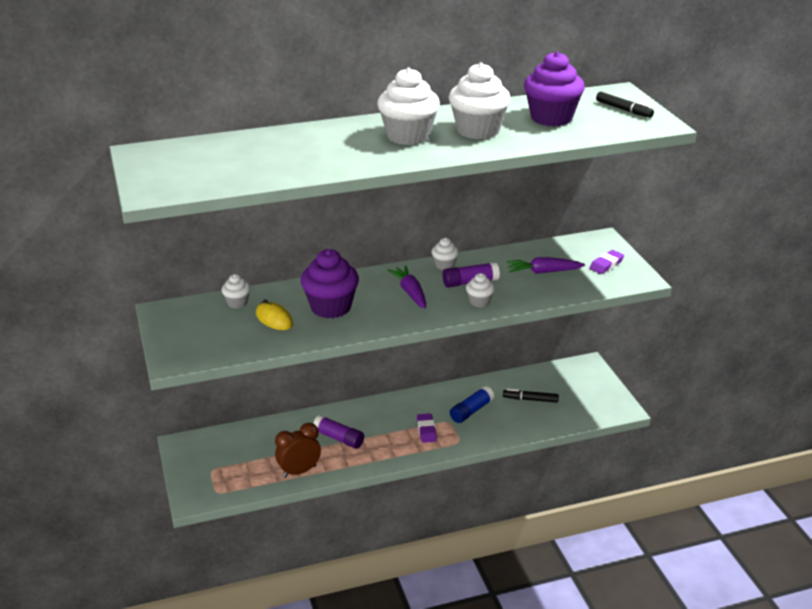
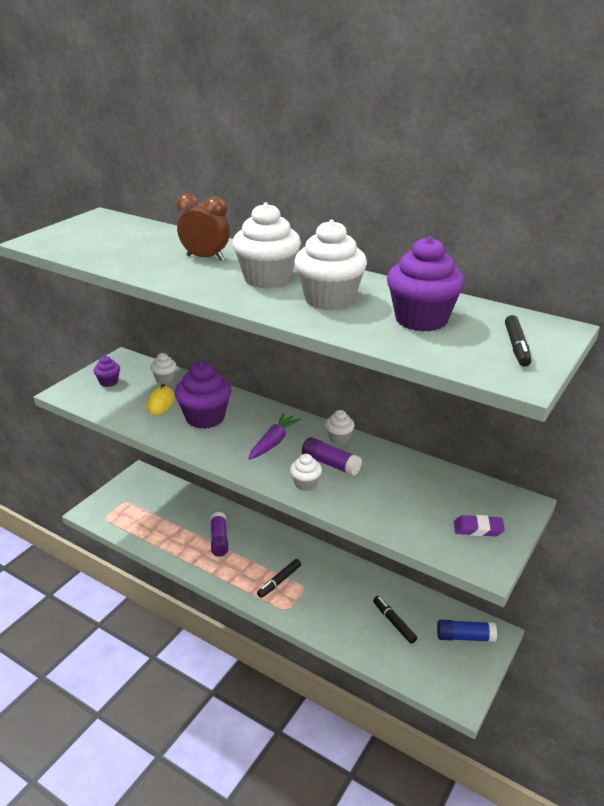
camera: 50 degrees right, 0 degrees up
(194, 332) = (109, 382): none -> purple cupcake
(299, 471) = (162, 543): brown clock -> brown clock (205, 258)
(426, 430) = (279, 581): purple eraser -> black marker
(471, 411) = (334, 593): blue glue stick -> blue glue stick (465, 637)
(543, 272) = (406, 495): purple carrot -> none

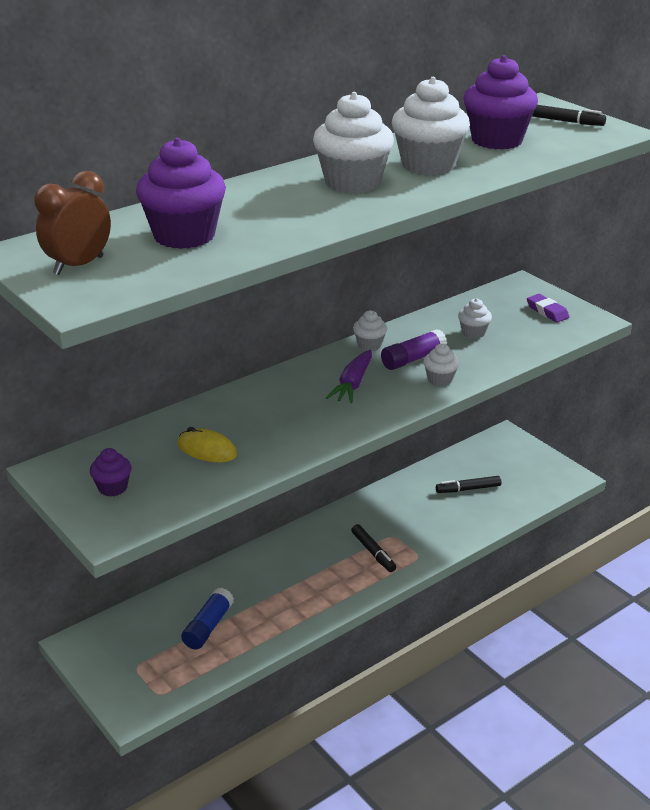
camera: 70 degrees left, 0 degrees up
(165, 379) = (145, 439): white cupcake -> white cupcake (473, 333)
(205, 258) = (260, 204): brown clock -> brown clock (78, 266)
(205, 418) = (268, 421): purple cupcake -> purple cupcake (184, 236)
(219, 540) = (275, 587): purple glue stick -> none
(273, 442) = (352, 384): purple carrot -> purple carrot turned 120 degrees counterclockwise
(465, 637) = (503, 453): blue glue stick -> blue glue stick (208, 627)
(478, 529) = (547, 311): purple eraser -> purple eraser turned 60 degrees counterclockwise

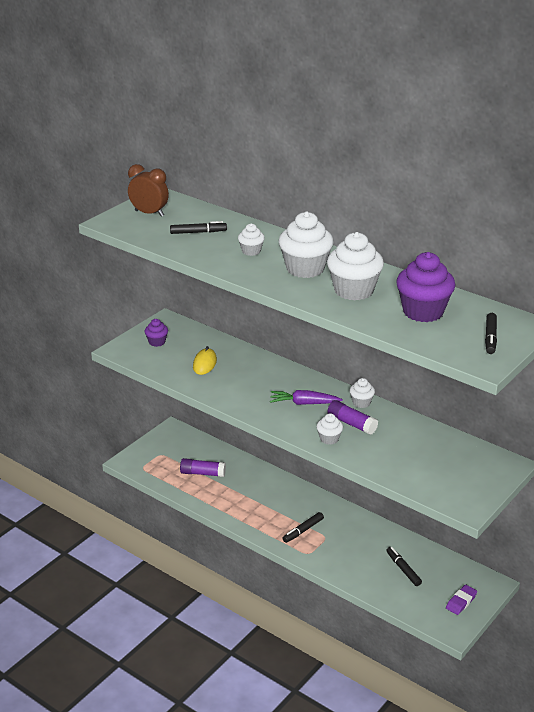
camera: 75 degrees right, 0 degrees up
(184, 236) = (198, 232): purple cupcake -> black marker
(208, 627) = (202, 473): blue glue stick -> purple glue stick
(473, 333) = (407, 447): white cupcake -> white cupcake (251, 251)
(547, 311) = (467, 481): purple eraser -> purple eraser (461, 602)

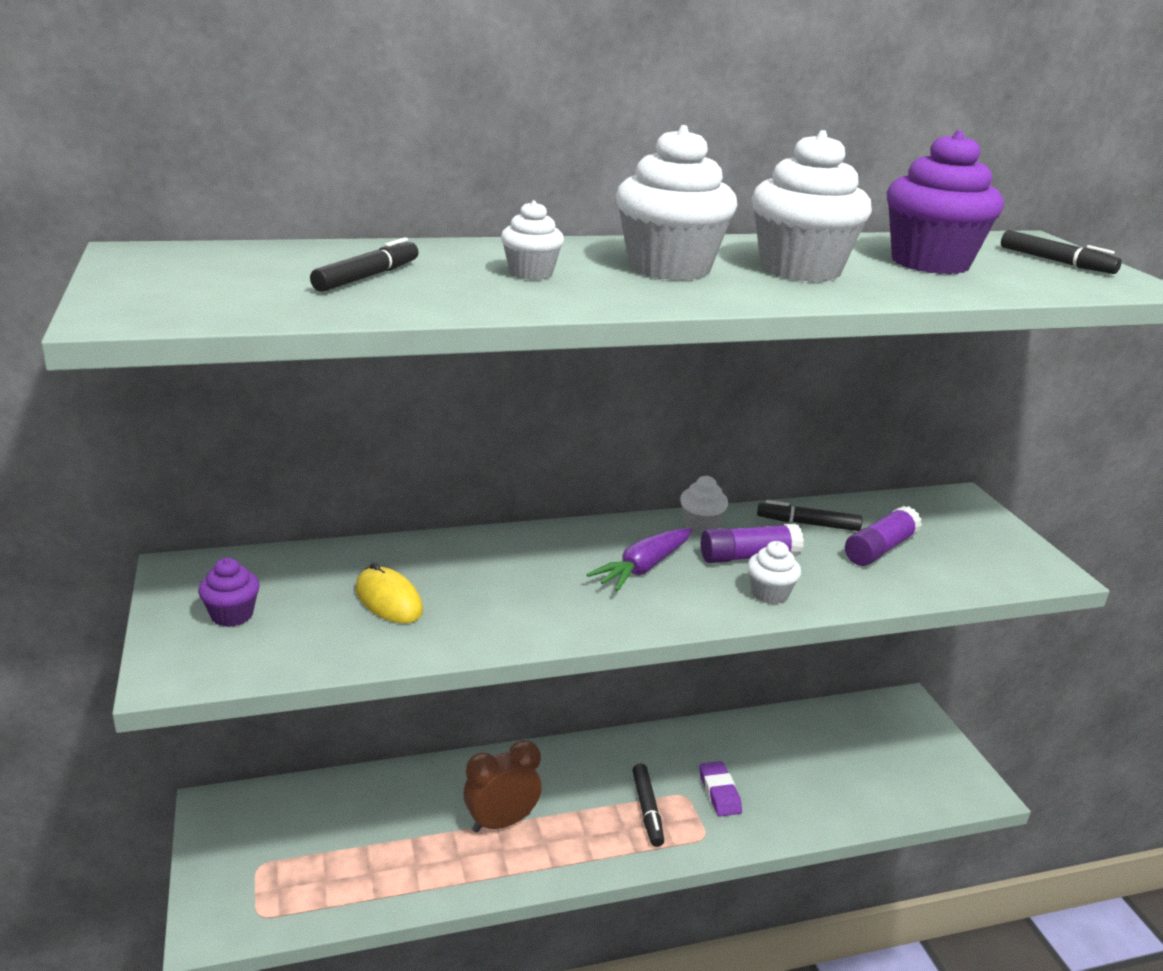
camera: 55 degrees left, 5 degrees down
(149, 213) = (187, 279): brown clock -> brown clock (501, 822)
(202, 473) = (379, 841): purple glue stick -> purple glue stick (880, 549)
(403, 569) = (821, 762): black marker -> black marker (808, 524)
(461, 602) = (926, 750): purple eraser -> purple eraser (719, 792)

